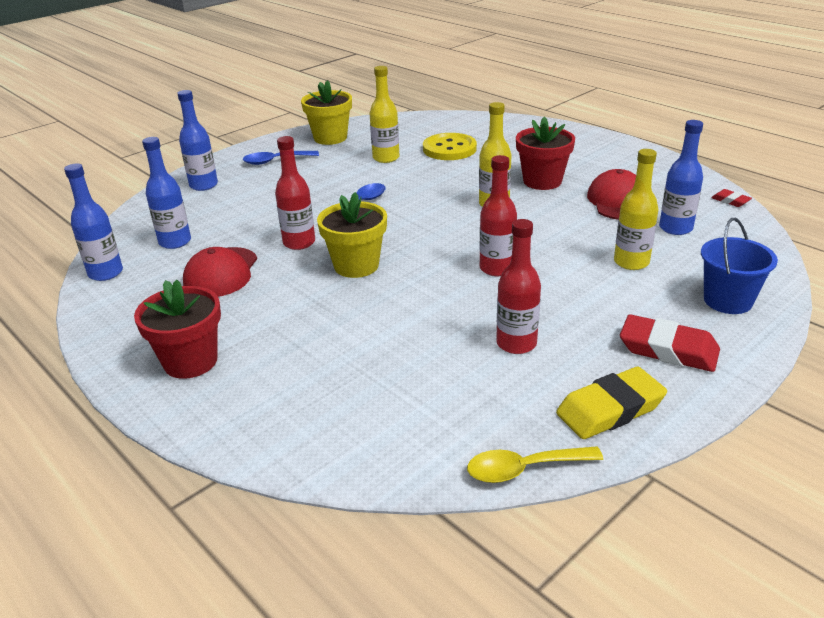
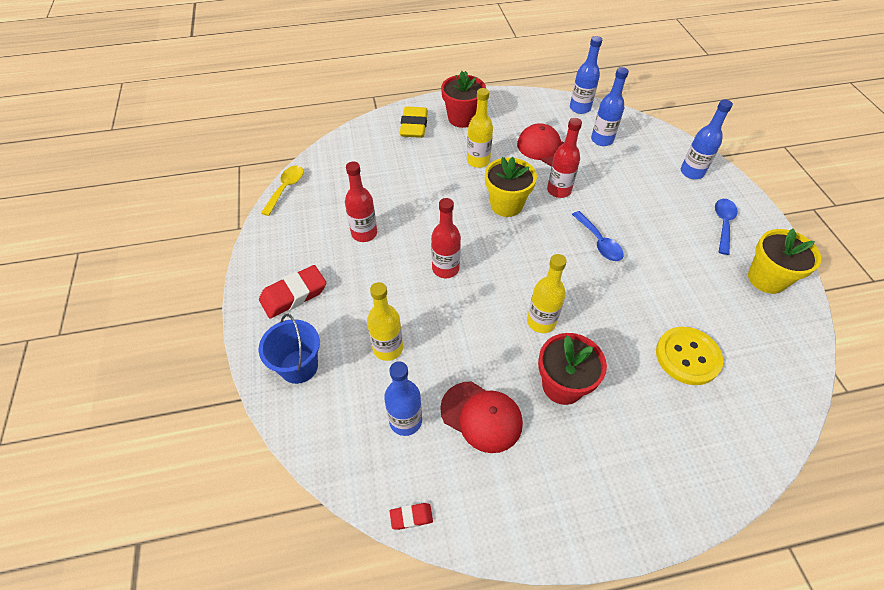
camera: 120 degrees right, 20 degrees up
(386, 158) = (689, 297): yellow bottle -> yellow bottle (478, 161)
(610, 409) = (284, 238): yellow eraser -> yellow eraser (414, 126)

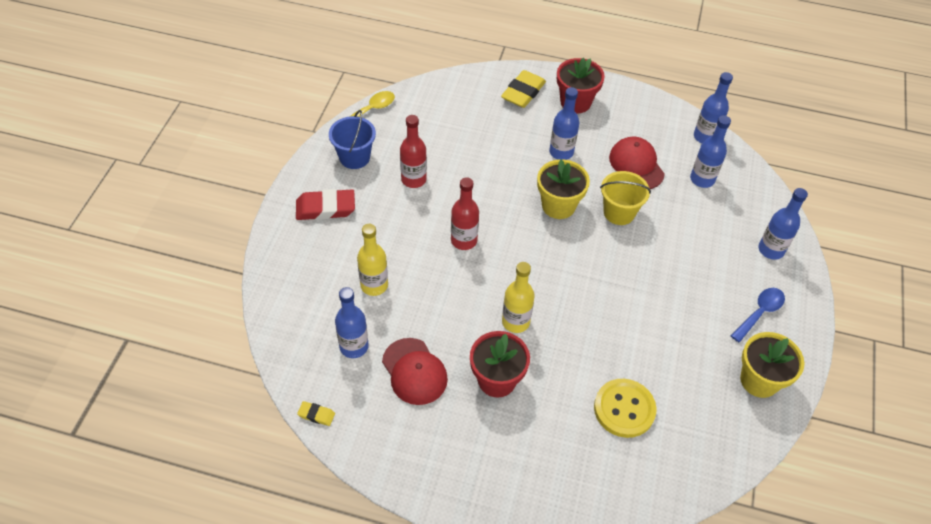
camera: 25 degrees right, 0 degrees up
(299, 366) = (298, 268): blue bucket -> blue bucket (354, 157)
(411, 517) = (316, 415): red eraser -> yellow eraser
(478, 161) = (561, 152): yellow bottle -> blue bottle
(559, 190) = (619, 212): red bottle -> yellow bucket
(599, 242) = (620, 277): blue spoon -> none

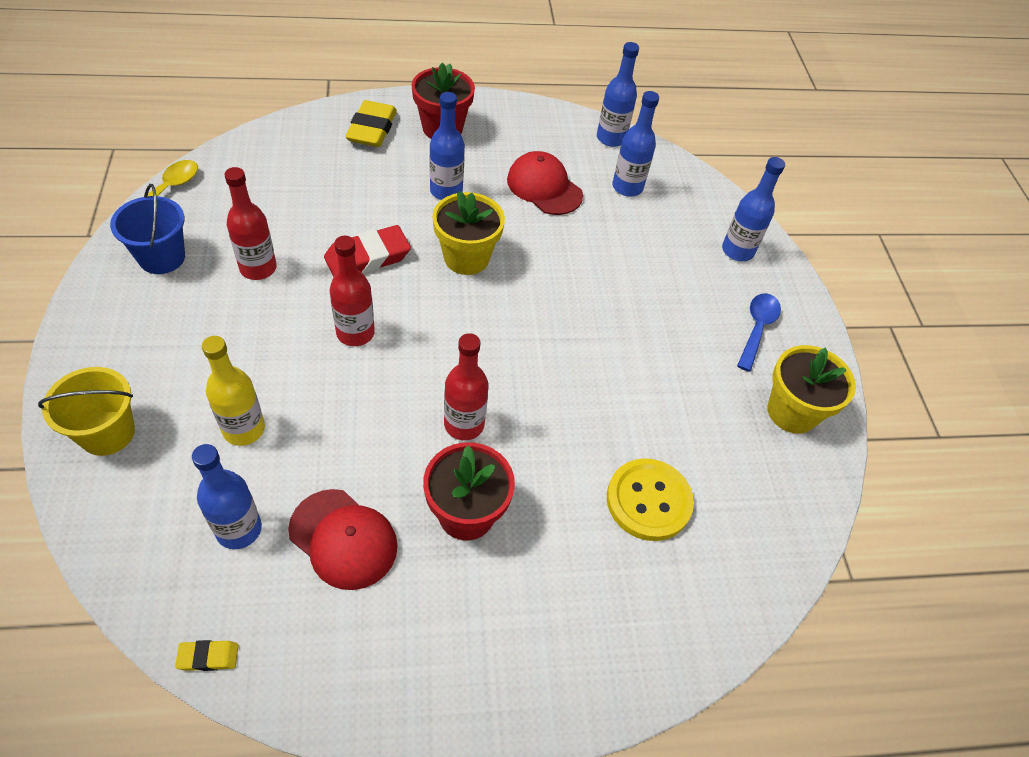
camera: 25 degrees left, 0 degrees up
(325, 208) = (137, 337): red eraser -> red eraser (367, 257)
(515, 322) = (464, 424): yellow bottle -> red bottle
(619, 212) = (545, 248): yellow bucket -> yellow bucket (107, 433)

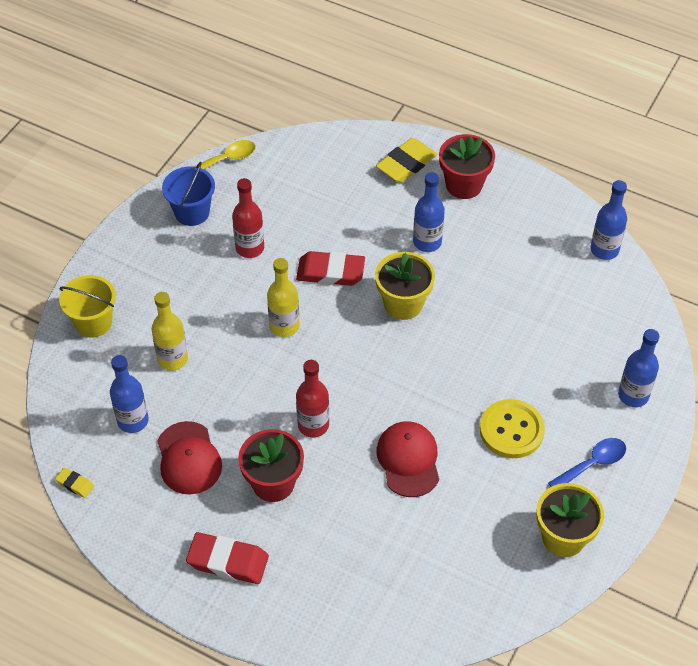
camera: 40 degrees right, 0 degrees up
(355, 333) = (284, 326): red bottle -> yellow bottle
(480, 642) = (228, 561): none -> red eraser
(544, 187) = (510, 271): red cap -> red cap (408, 460)
(627, 187) = (582, 300): blue bottle -> none
(648, 501) = (401, 539): yellow button -> yellow button (511, 430)

